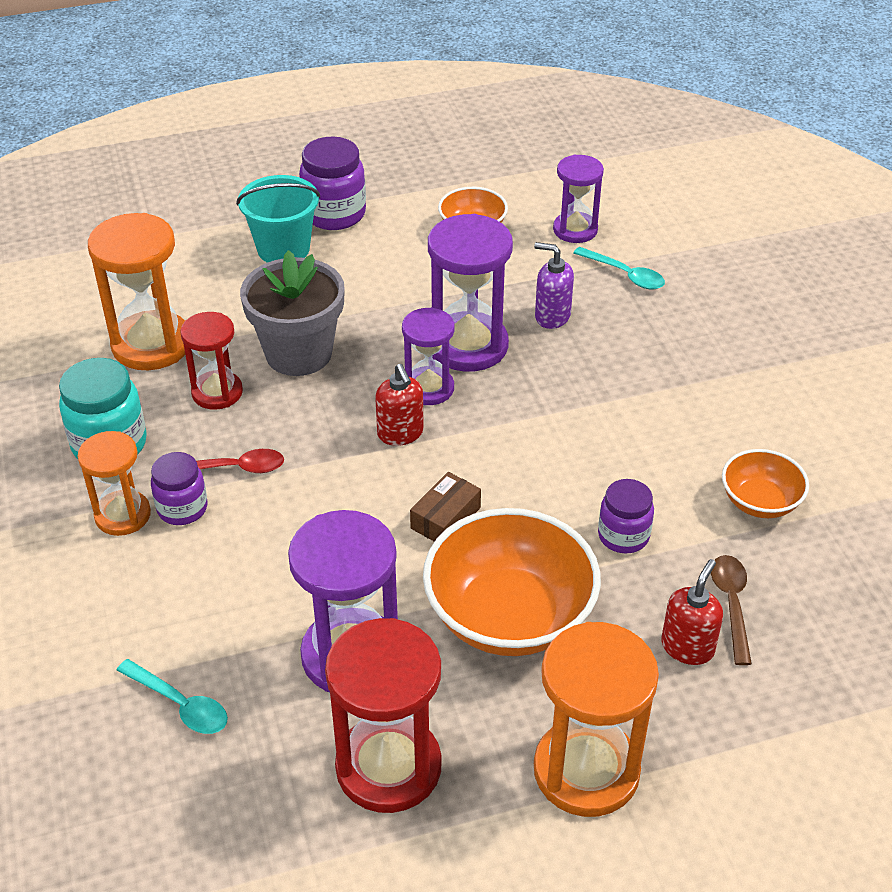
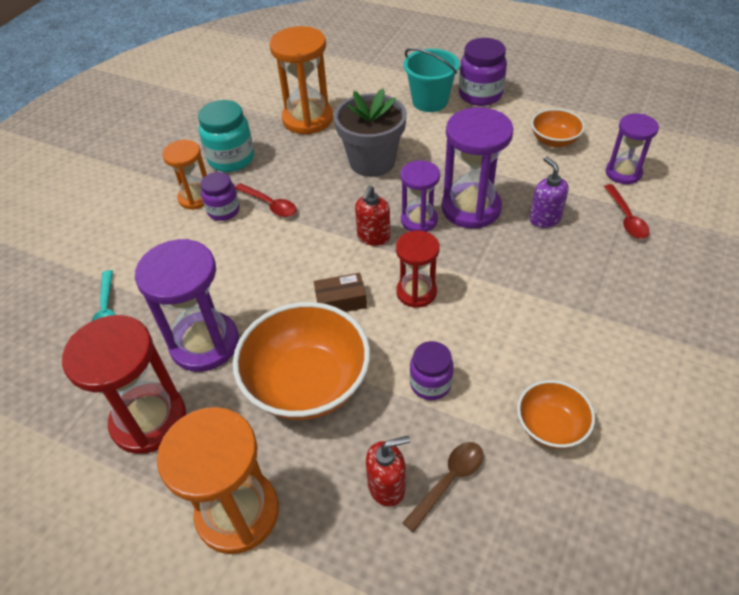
camera: 45 degrees right, 5 degrees up
(217, 392) = (308, 160): red hourglass -> red hourglass (416, 292)
(625, 274) = (626, 218): turquoise spoon -> red spoon

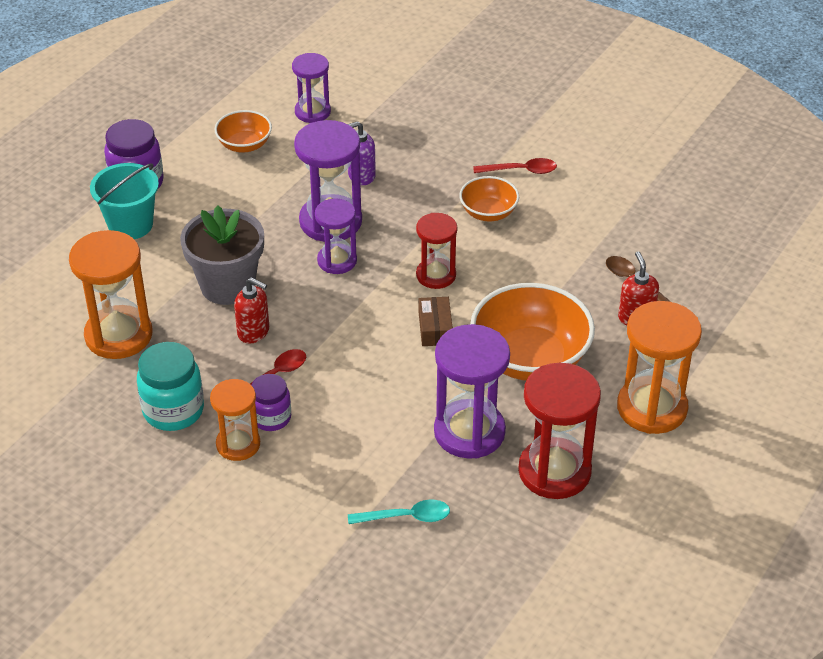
camera: 85 degrees left, 5 degrees down
(373, 237) = (352, 297): red soap dispenser -> red soap dispenser (253, 332)
(430, 384) = (542, 280): purple jar -> none
(550, 426) = (593, 219): orange bowl -> orange bowl (488, 212)
(626, 218) = (376, 126): red spoon -> red spoon (521, 170)

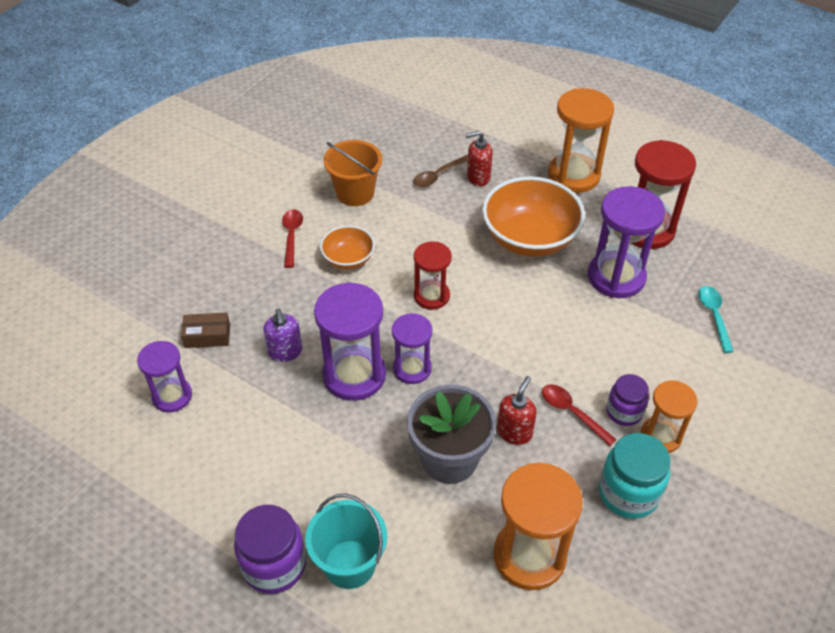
camera: 90 degrees left, 5 degrees up
(244, 145) = (219, 458): orange bowl -> none
(435, 328) = (499, 297): brown box -> brown box (207, 336)
(595, 214) = (355, 193): none -> orange bucket

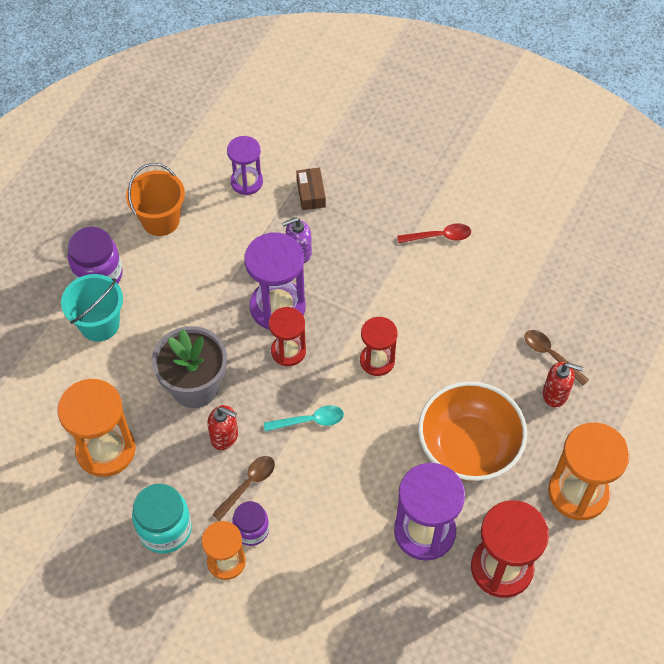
camera: 85 degrees right, 10 degrees up
(348, 259) = (415, 286): orange bowl -> none
(355, 193) = (509, 281): orange bucket -> orange bucket (160, 220)
(412, 368) = (288, 351): purple hourglass -> red hourglass
(478, 177) = (555, 394): red soap dispenser -> red soap dispenser turned 120 degrees clockwise
(572, 412) = (248, 484): red spoon -> brown spoon
(714, 316) = (380, 627): turquoise spoon -> turquoise spoon (309, 421)

